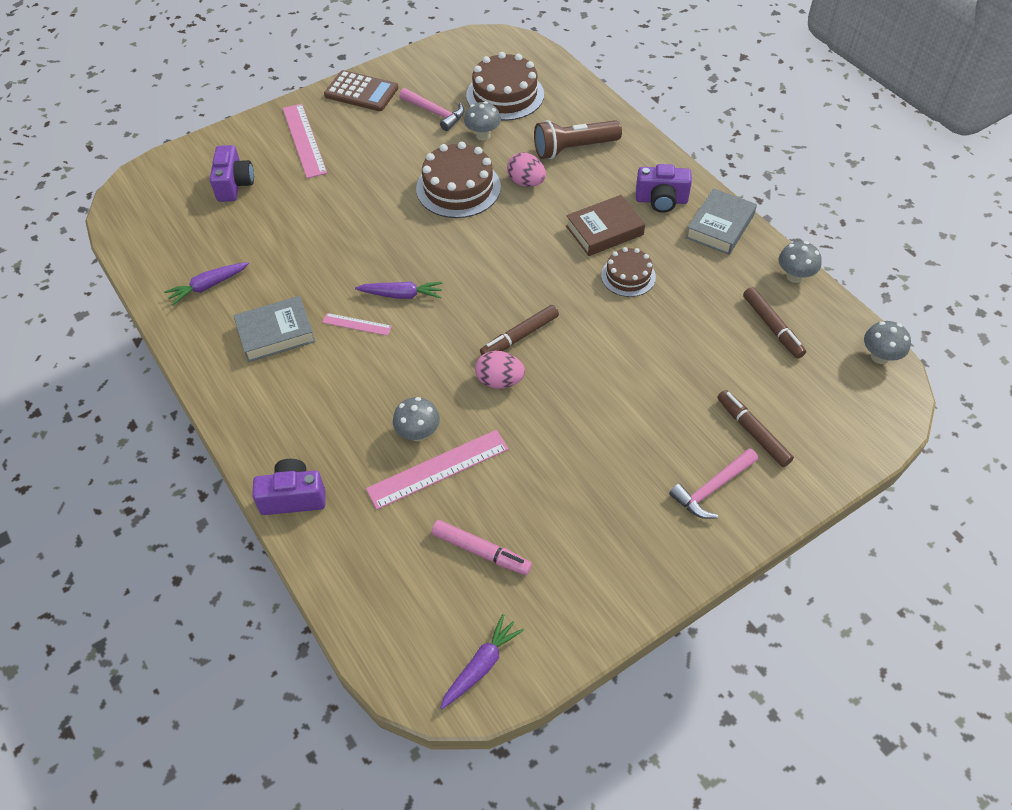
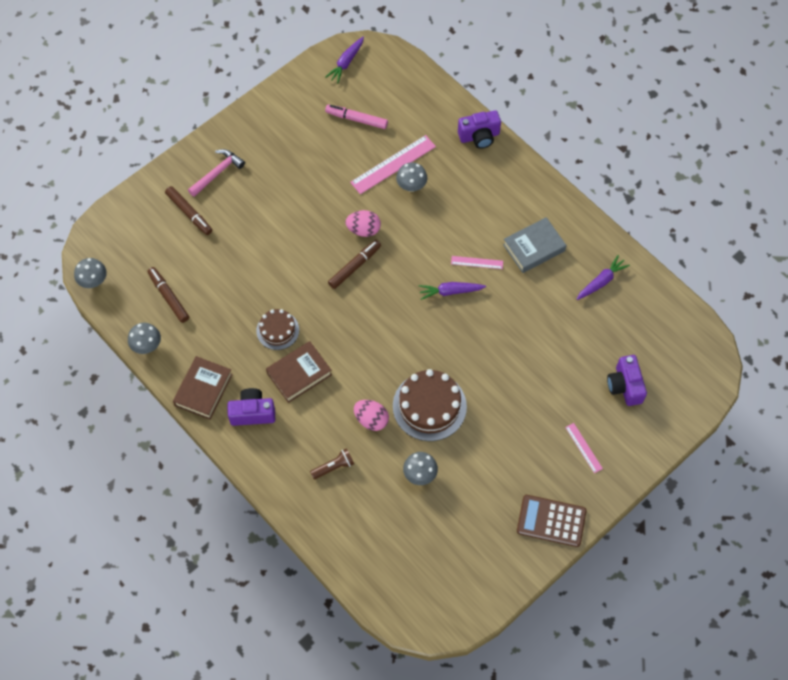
camera: 170 degrees right, 10 degrees up
(304, 140) = (583, 448): pink ruler -> pink ruler, size x0.53
(435, 113) = (471, 499): pink hammer -> none
(505, 95) = (408, 534): brown cake -> none
(573, 148) = (334, 467): brown flashlight -> brown flashlight, size x0.55
(720, 226) = (203, 390): grey book -> brown book

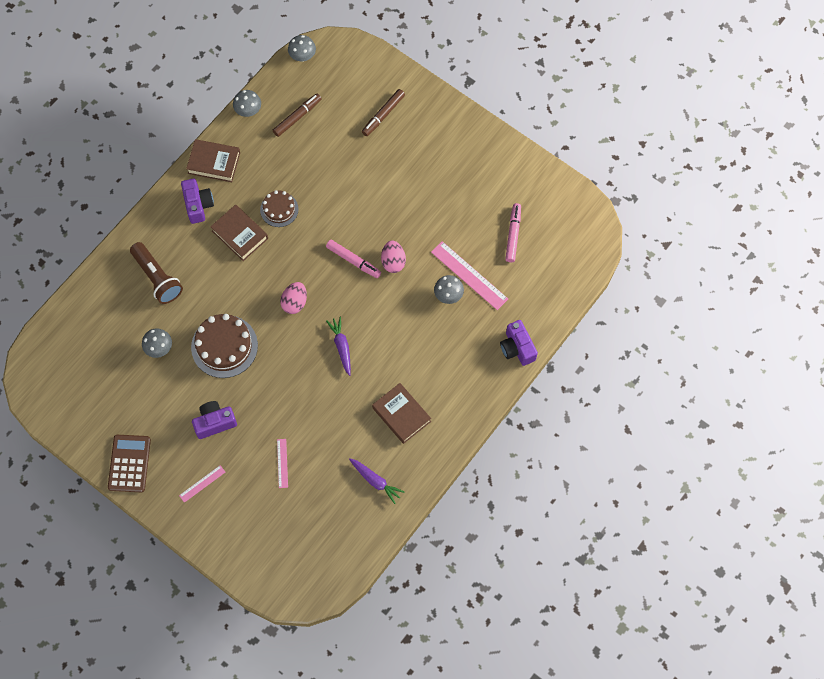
camera: 80 degrees right, 5 degrees up
(217, 172) = (430, 129): pink hammer -> none
(334, 467) = (157, 278): brown flashlight -> brown flashlight, size x1.80
(346, 63) = (576, 214): purple carrot -> none
(354, 266) = (353, 261): brown marker -> pink marker
(371, 420) = (205, 300): pink egg -> pink egg (295, 302)
(477, 262) = (376, 365): pink ruler -> pink ruler (282, 463)
(534, 248) = (401, 415): grey book -> brown book
(625, 386) = (268, 514): purple camera -> purple camera (214, 422)

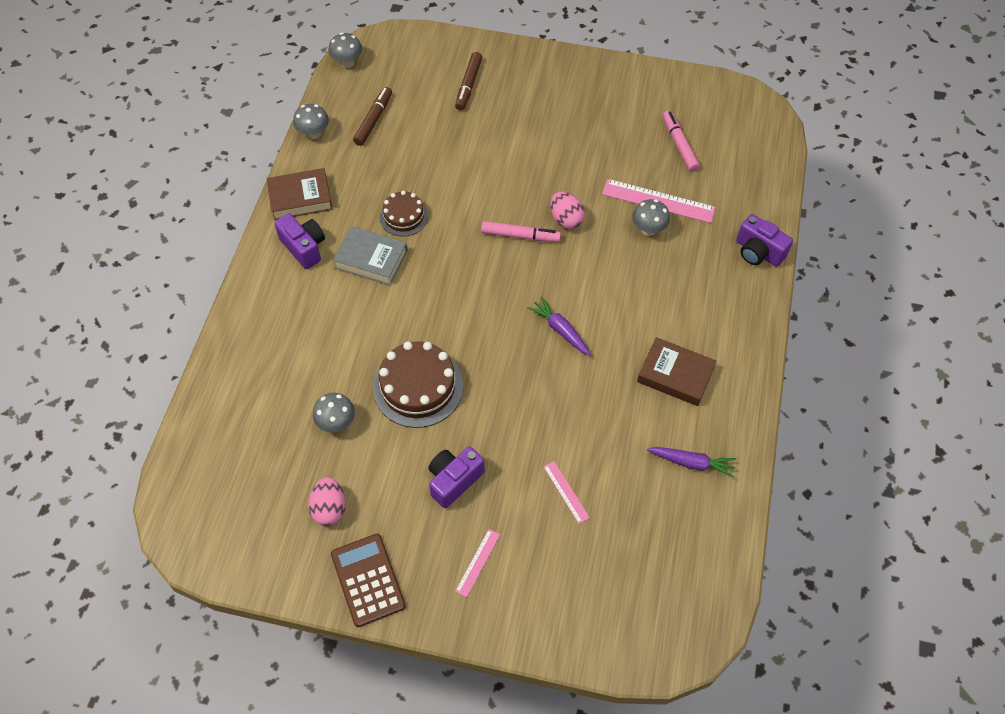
camera: 25 degrees left, 10 degrees down
(157, 278) = (293, 344): brown flashlight -> none
(240, 234) = (371, 259): brown book -> grey book
(295, 302) = (477, 305): pink egg -> pink egg (329, 508)

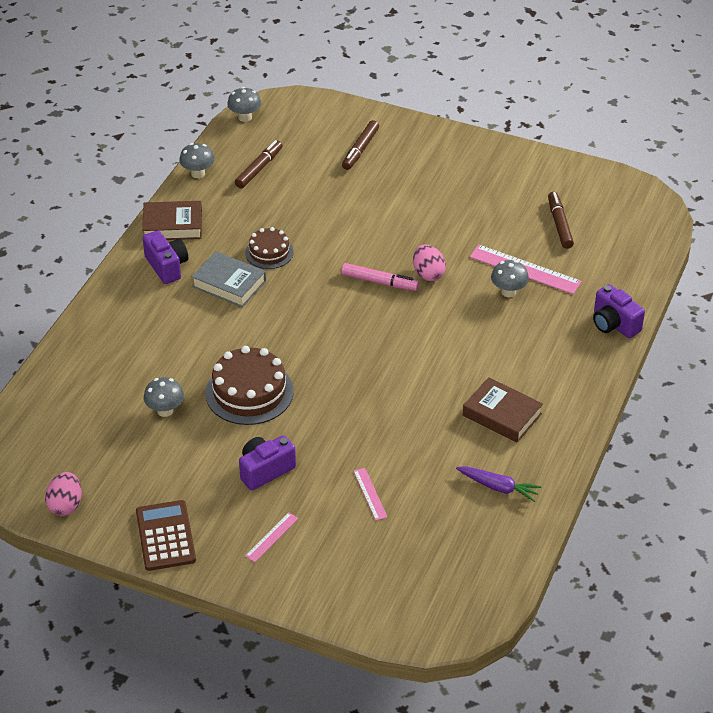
camera: 10 degrees right, 15 degrees down
(329, 508) = (143, 476): pink egg -> pink egg (66, 505)
(560, 330) = (398, 364): purple carrot -> none
(679, 145) = (559, 224): pink marker -> brown marker

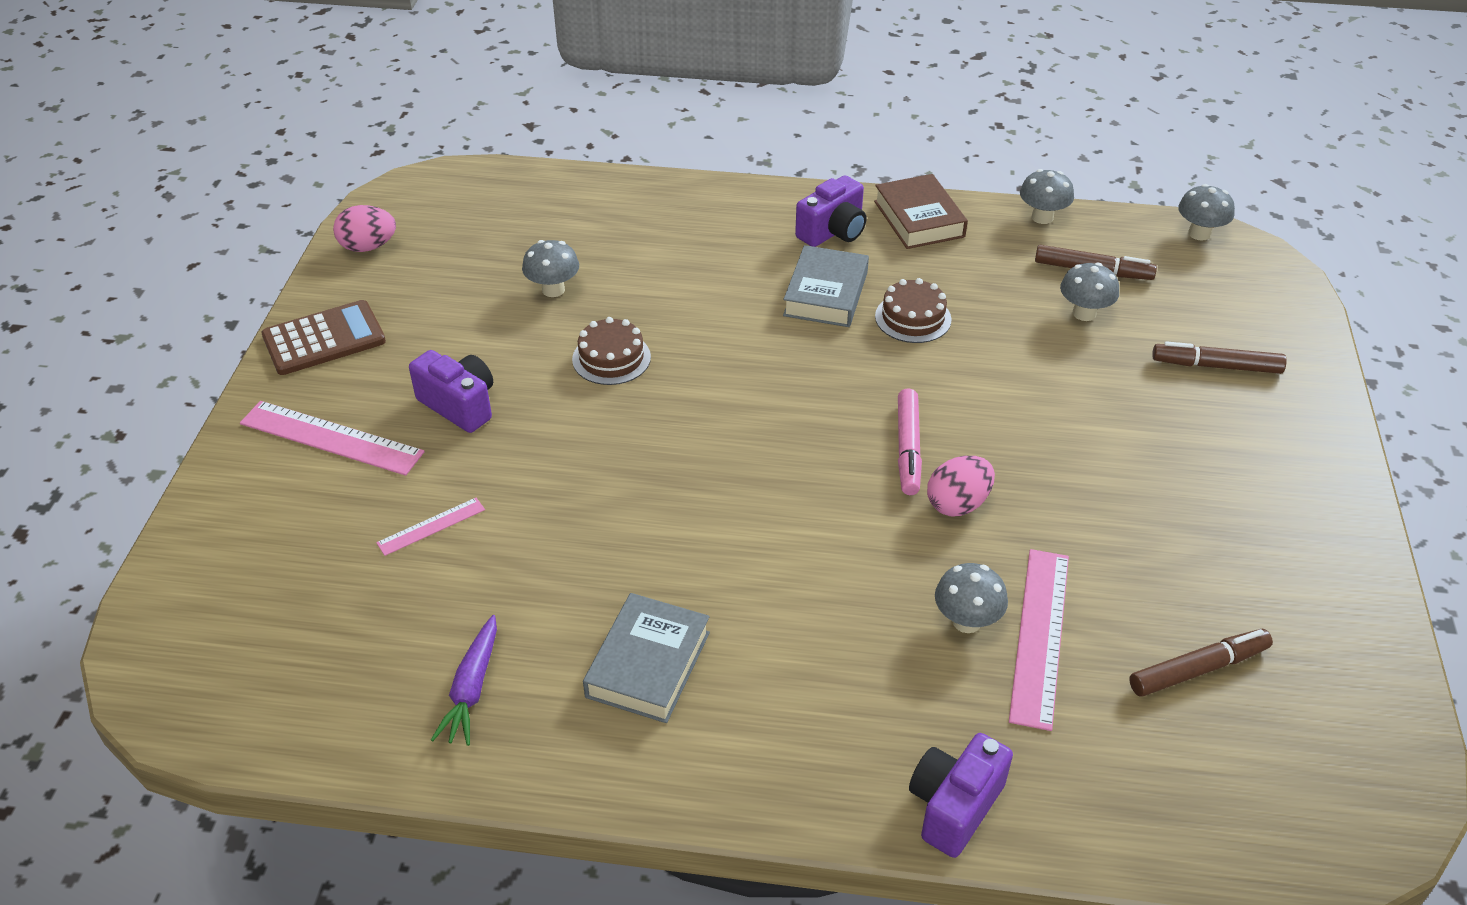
camera: 75 degrees right, 0 degrees up
(249, 392) = (611, 358): brown cake -> brown cake, size x0.59
(271, 537) = (331, 437): pink ruler -> pink ruler, size x1.88
(295, 184) = (1084, 313): none -> grey mushroom
(502, 415) = (648, 664): brown book -> grey book

